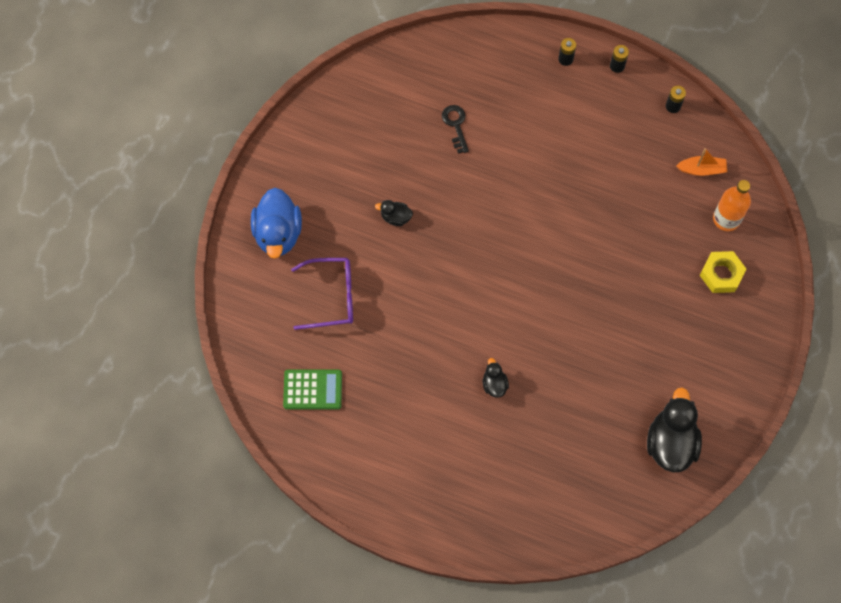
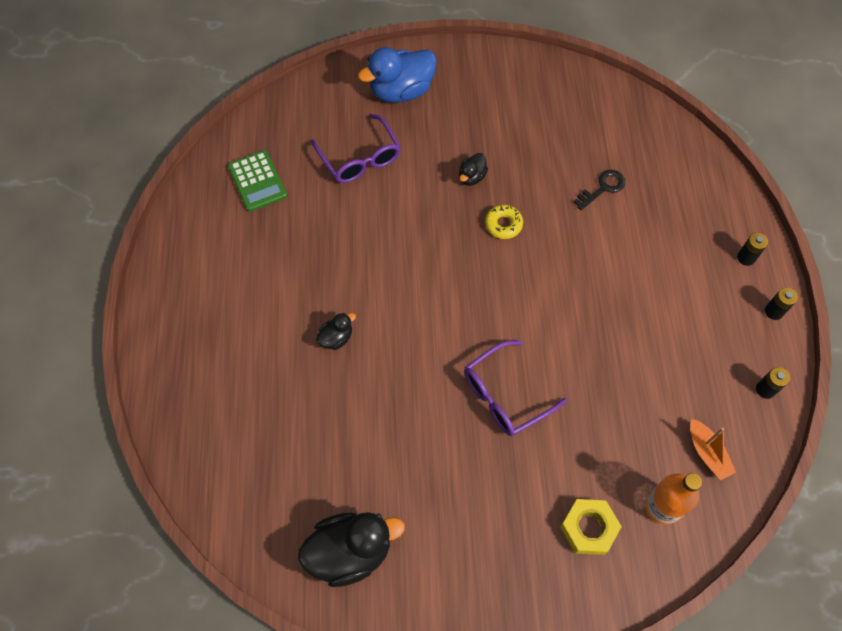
camera: 65 degrees right, 5 degrees down
(395, 217) = (471, 177): black duck -> black duck turned 135 degrees counterclockwise
(452, 214) = (503, 224): none -> yellow donut
(598, 282) = (505, 395): none -> purple glasses

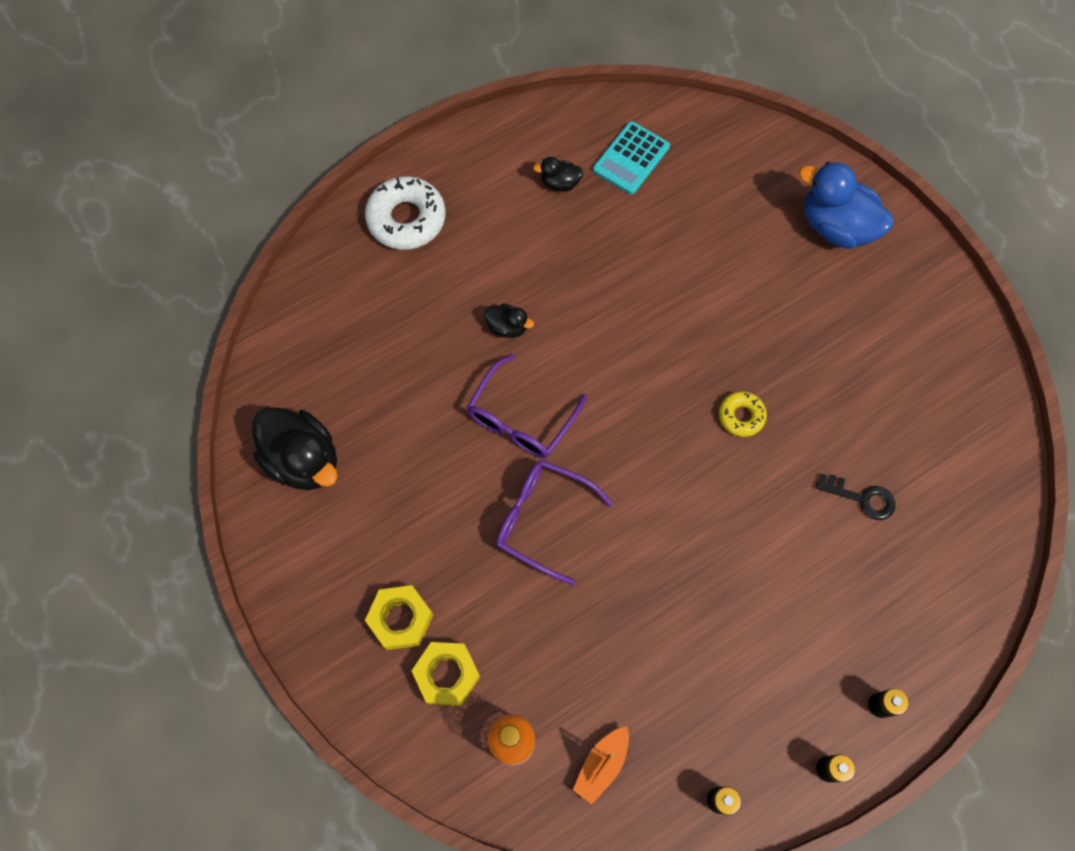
camera: 60 degrees right, 5 degrees up
(192, 363) = (406, 219): none -> white donut
(257, 181) = (631, 158): green calculator -> turquoise calculator
(360, 158) = (723, 234): purple glasses -> purple glasses (521, 418)
(471, 177) = (778, 354): black duck -> black duck (560, 183)
(527, 541) = (400, 619): none -> yellow nut

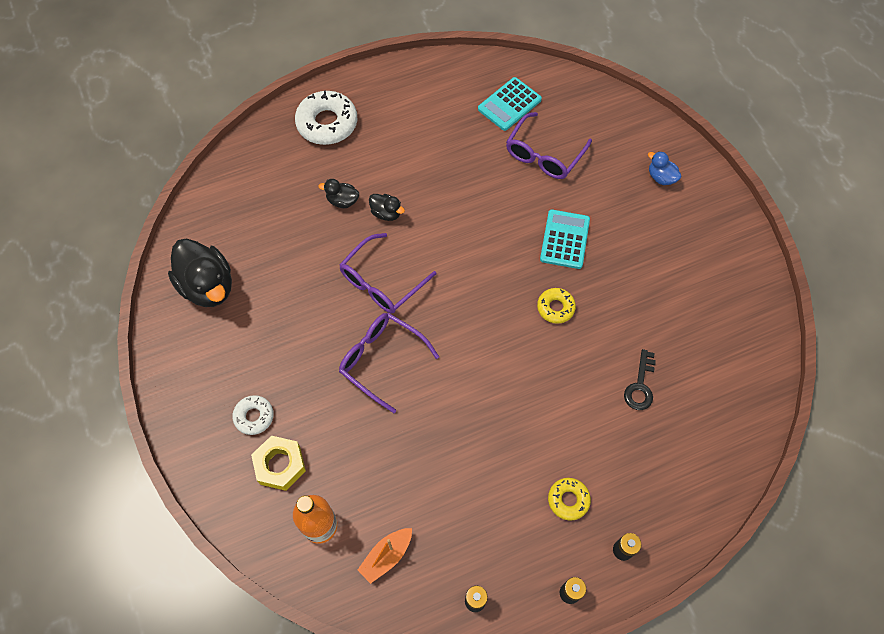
camera: 10 degrees right, 5 degrees down
(400, 619) = (254, 416): yellow nut -> white donut
(560, 183) = (450, 114): black duck -> black duck (342, 201)
(687, 219) = (544, 155): none -> purple glasses
(735, 326) = (565, 239): none -> turquoise calculator
(804, 655) = (568, 500): none -> yellow donut
(836, 227) = (661, 177): blue duck -> blue duck, size x0.49
(862, 498) = (640, 386): black key -> black key turned 75 degrees clockwise

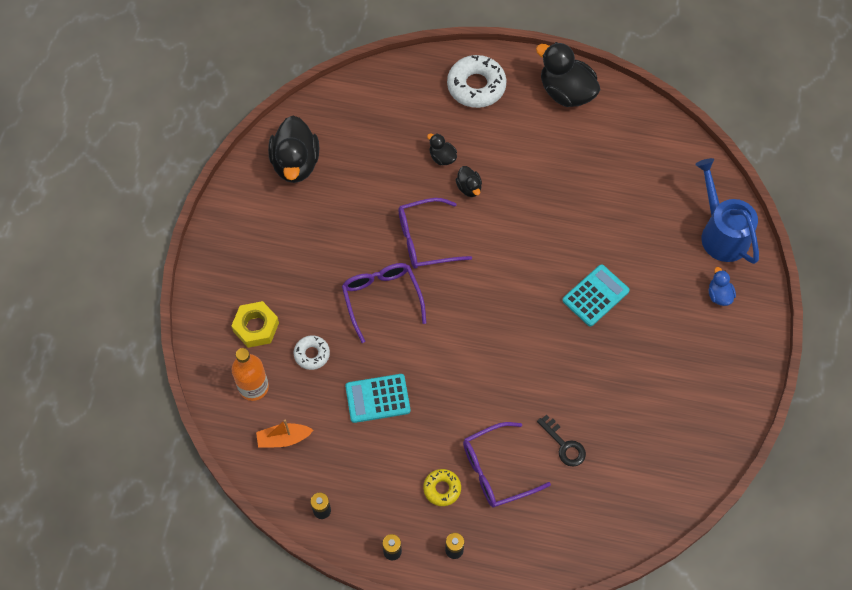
camera: 35 degrees right, 0 degrees up
(254, 416) = (262, 281): white donut -> white donut (312, 354)
(409, 86) = (566, 92): none -> black duck
(509, 104) = (638, 157): turquoise calculator -> turquoise calculator (377, 398)
(544, 155) = (634, 216): purple glasses -> purple glasses (496, 470)
(555, 308) = (545, 344): yellow donut -> none
(622, 127) = (721, 233): none -> blue watering can
(640, 386) = (564, 445): black key -> black key turned 90 degrees counterclockwise

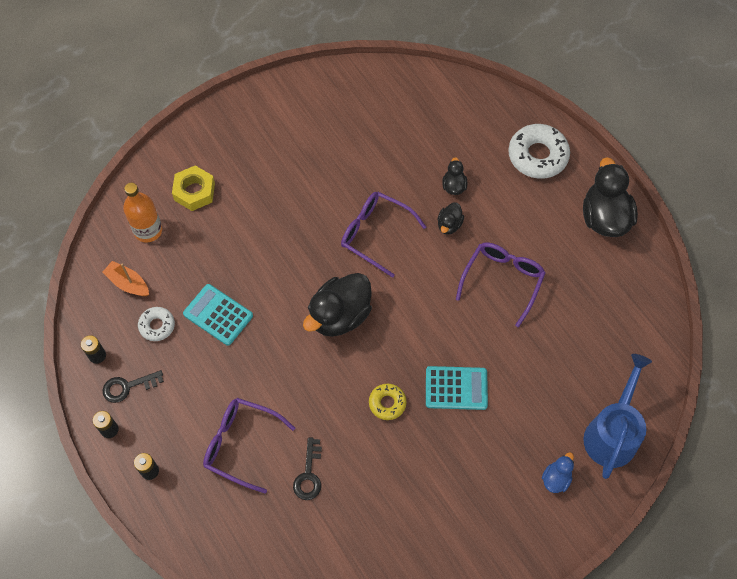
camera: 45 degrees right, 0 degrees up
(295, 163) = (345, 103): black duck -> black duck (340, 316)
(312, 354) = (209, 243): white donut -> white donut (157, 326)
(370, 510) = (128, 387): none -> black key
(382, 299) = (298, 248): purple glasses -> purple glasses (502, 281)
(442, 489) = (190, 420): yellow donut -> yellow donut (387, 403)

